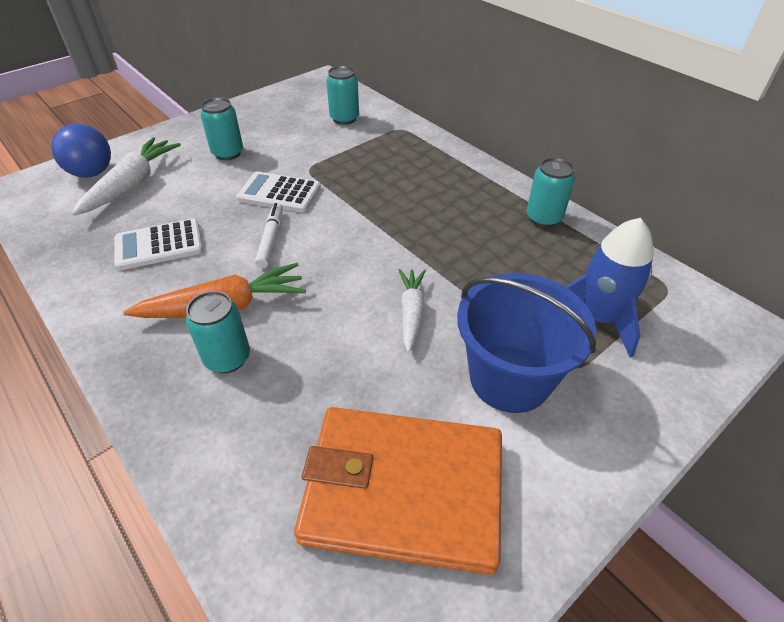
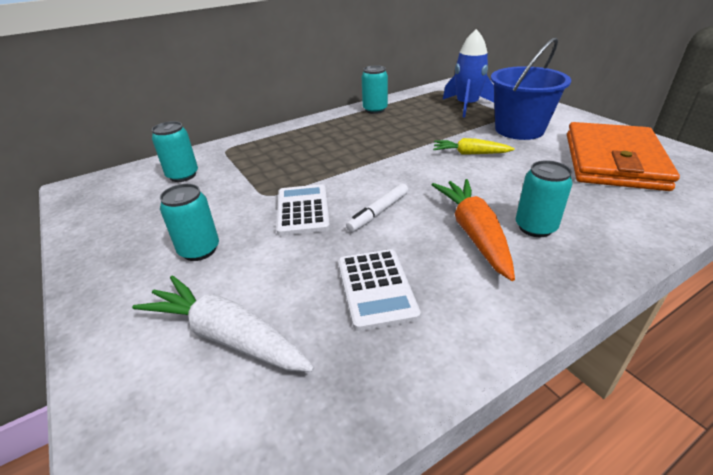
camera: 80 degrees left, 10 degrees down
(92, 173) = (161, 398): blue ball -> none
(271, 239) = (378, 212): white marker -> white marker turned 60 degrees counterclockwise
(279, 193) = (303, 210): white calculator -> white calculator turned 150 degrees clockwise
(411, 313) = (470, 153): white carrot -> yellow carrot

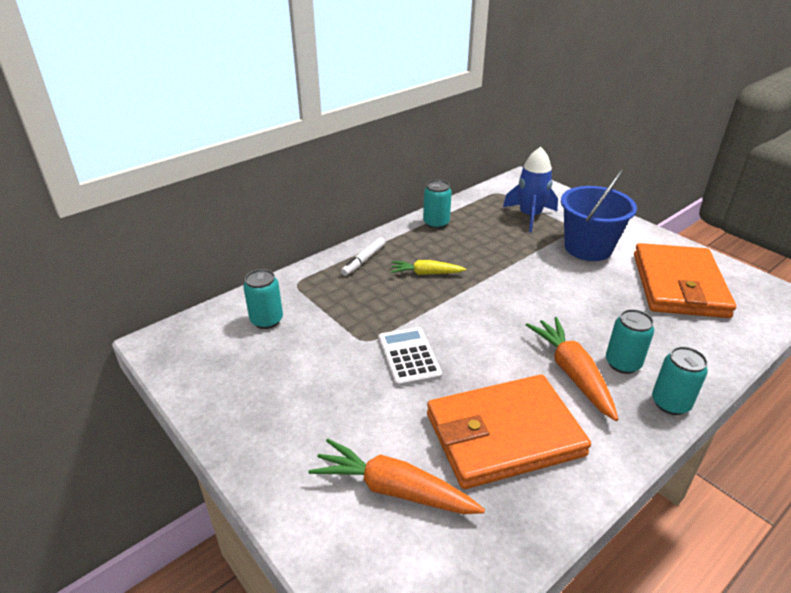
camera: 10 degrees left, 0 degrees up
(199, 250) = (328, 408): turquoise can -> turquoise can (670, 403)
(226, 336) = (393, 489): white carrot -> orange carrot
(376, 288) = (503, 435): white calculator -> orange wallet
(378, 212) = (481, 355): white marker -> white marker (364, 260)
(470, 153) = (547, 280): yellow carrot -> yellow carrot (426, 273)

